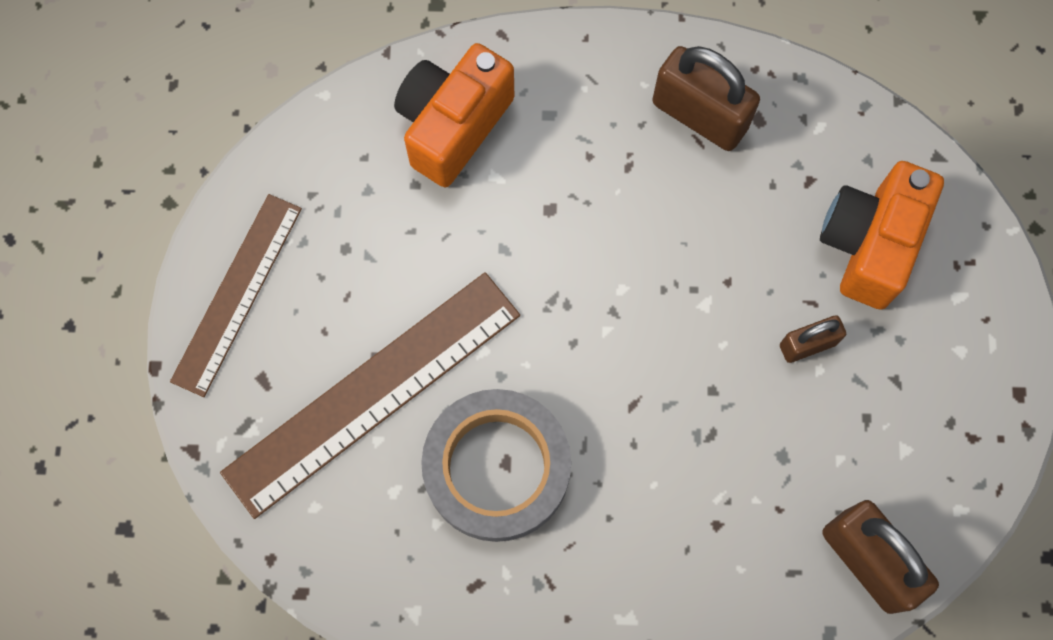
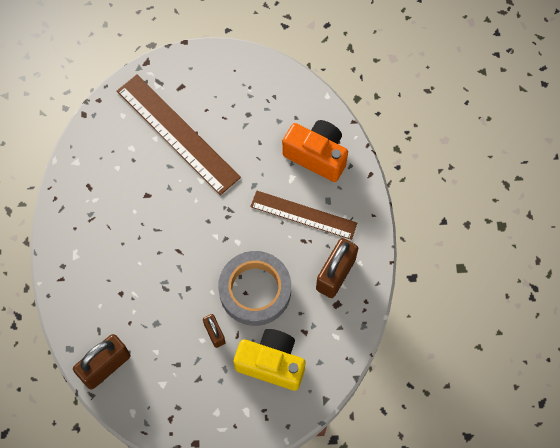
camera: 85 degrees right, 5 degrees down
(237, 294) = (222, 71): brown ruler -> brown ruler (303, 215)
(497, 468) = (144, 191): grey tape -> grey tape (255, 290)
(869, 244) = (271, 363): orange camera -> yellow camera

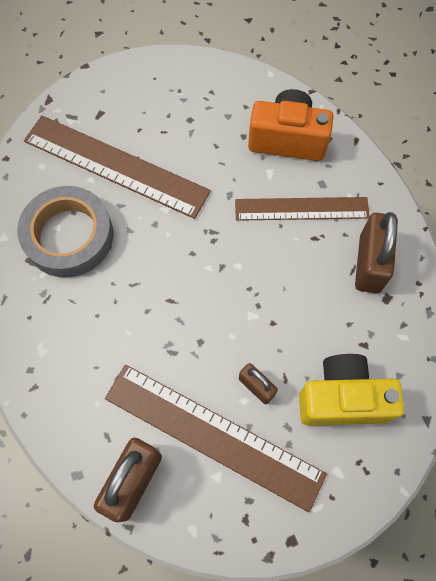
camera: 20 degrees left, 0 degrees up
(171, 356) = (213, 435): none -> brown ruler
(255, 290) = (283, 316): grey tape -> grey tape (69, 236)

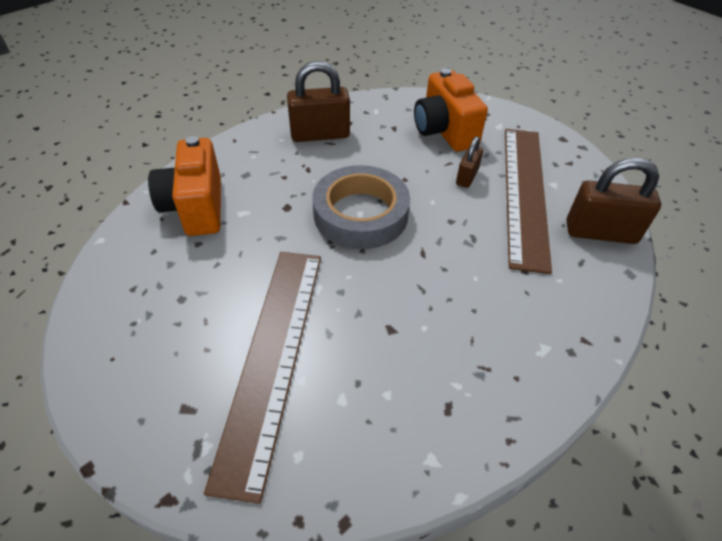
camera: 110 degrees left, 20 degrees down
(69, 236) = (393, 374): grey tape -> grey tape (360, 214)
(301, 209) = (279, 182): brown ruler -> none
(342, 398) = (444, 131): yellow camera -> orange camera

